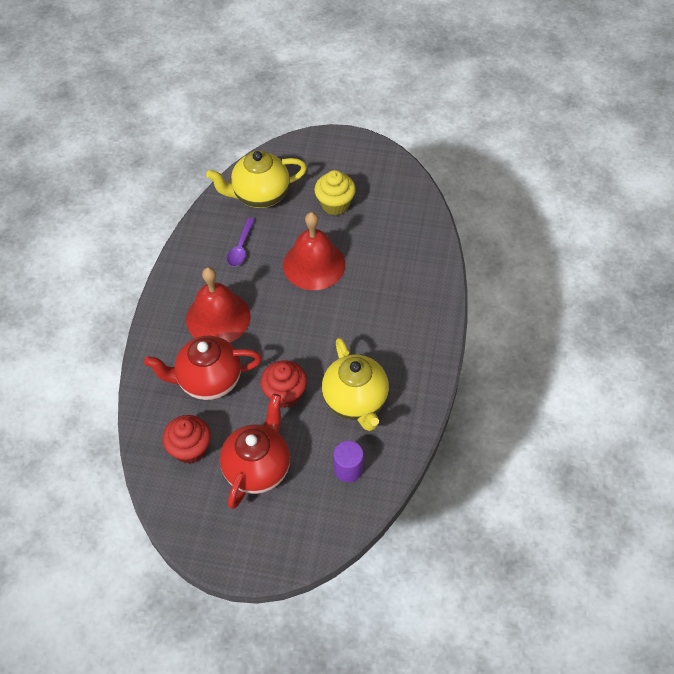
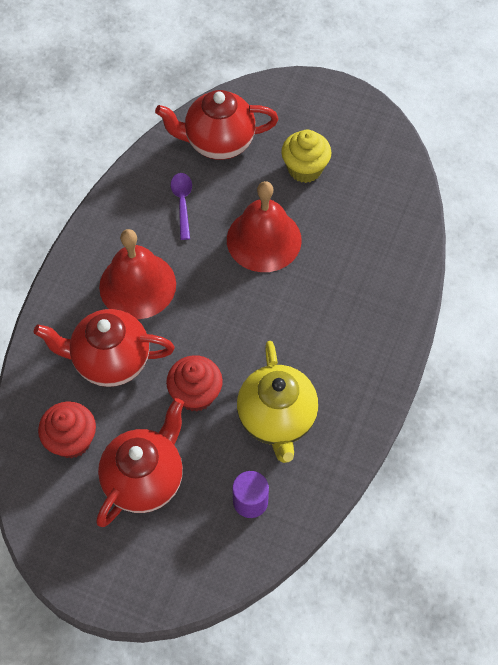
camera: 10 degrees right, 5 degrees up
(241, 247) = (182, 203): purple spoon -> purple spoon turned 150 degrees clockwise
(260, 195) = (218, 143): yellow teapot -> red teapot

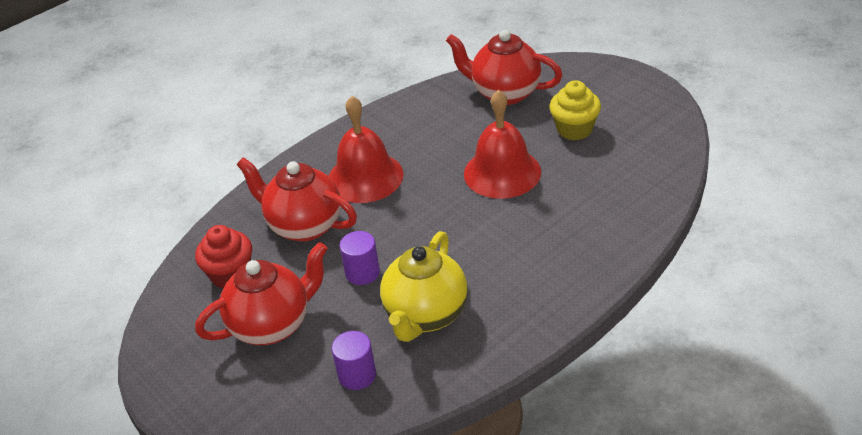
camera: 30 degrees right, 20 degrees down
(182, 203) = (444, 128): purple spoon -> none
(195, 394) = (362, 272): red cupcake -> purple cylinder

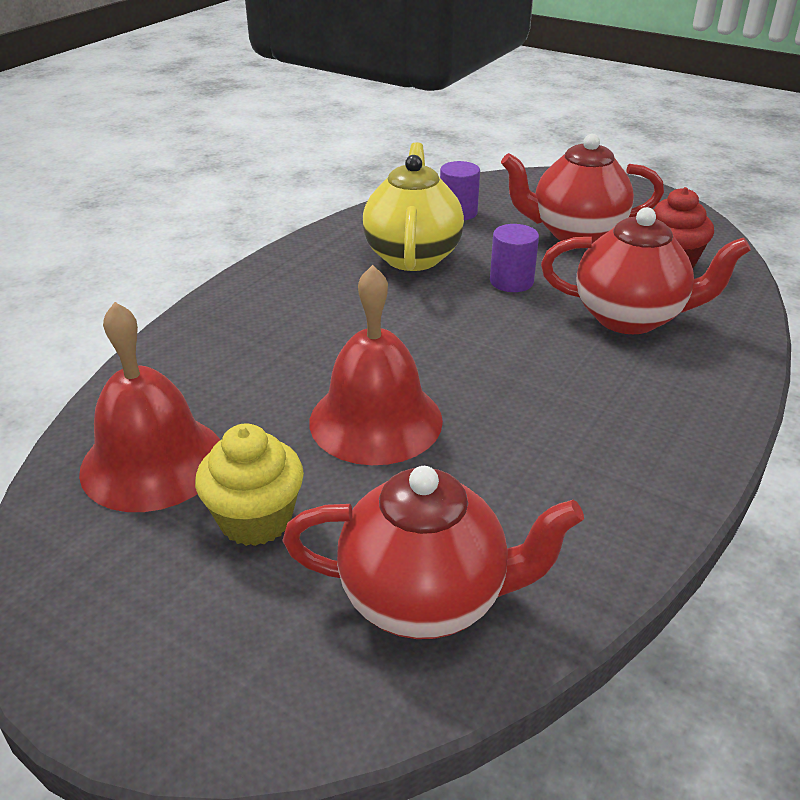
camera: 160 degrees right, 5 degrees down
(272, 325) = (575, 233): red teapot -> red teapot turned 45 degrees clockwise
(365, 177) = (598, 388): red bell -> red bell (152, 461)

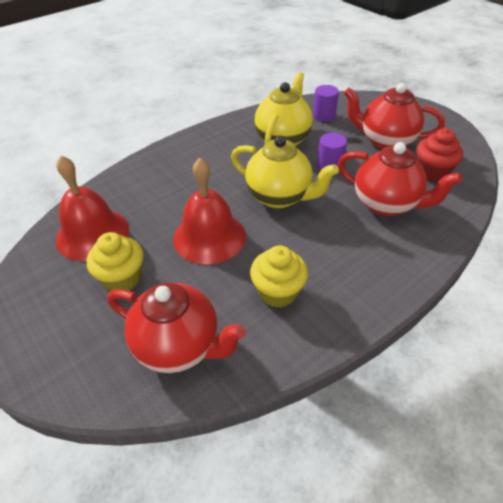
camera: 20 degrees right, 10 degrees up
(459, 338) = (280, 197): none -> yellow teapot
(542, 476) = (278, 292): none -> yellow cupcake

